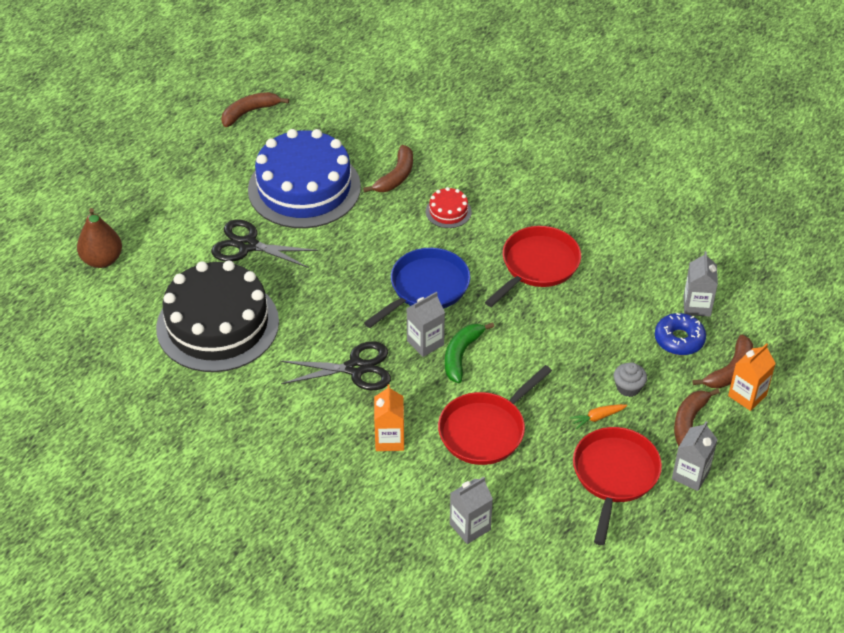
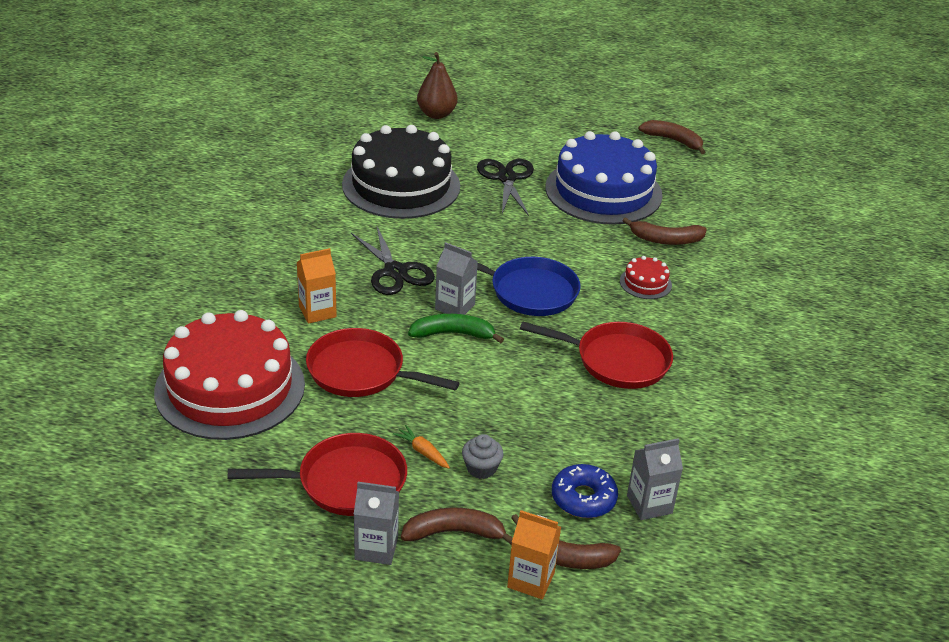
camera: 65 degrees right, 10 degrees down
(470, 527) = (230, 388): grey carton -> red cake

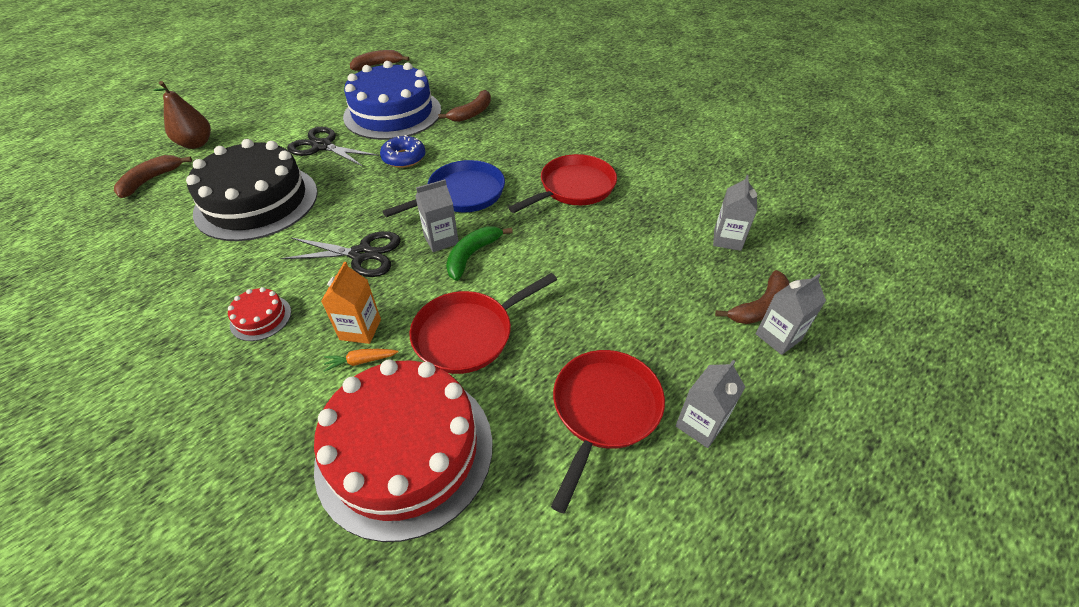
camera: 55 degrees left, 10 degrees up
(422, 452) = (599, 338): orange carrot -> orange carrot (361, 361)
(454, 532) = (705, 360): brown banana -> brown banana (151, 180)
(481, 468) = (640, 310): grey cupcake -> none
(531, 580) = (778, 337): orange carton -> grey carton
(583, 498) = (704, 268): blue donut -> blue donut (404, 158)
(645, 283) = (506, 140): red cake -> red cake (261, 318)

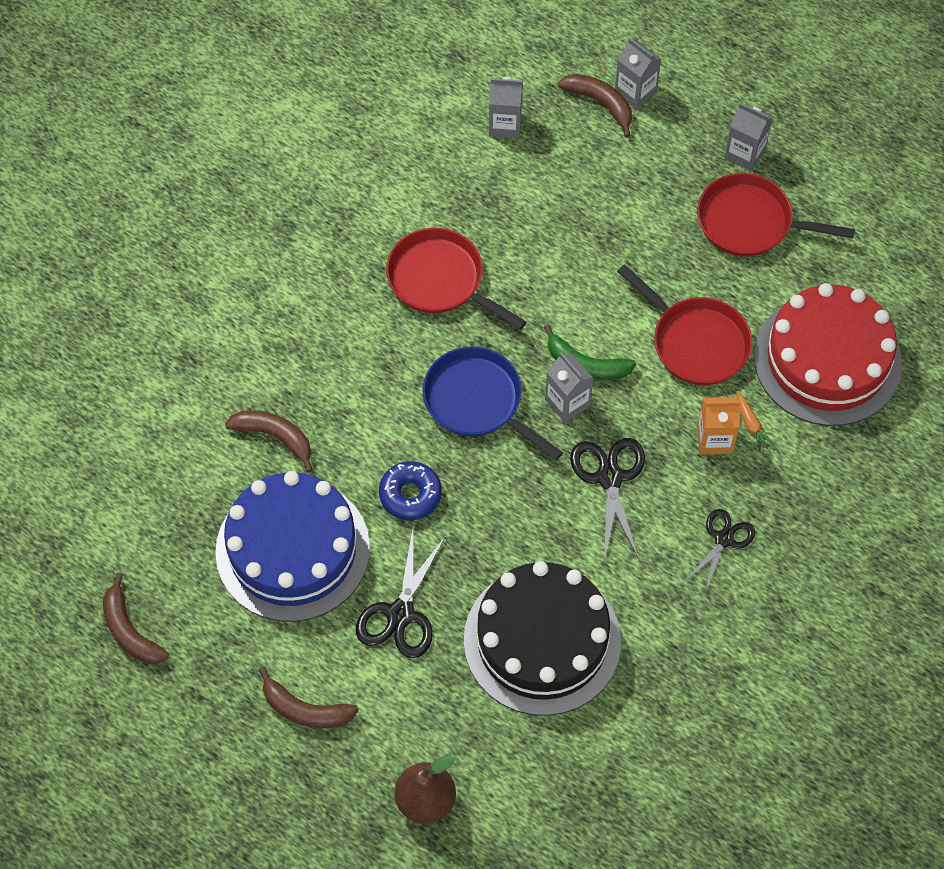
camera: 100 degrees left, 15 degrees up
(151, 180) = (525, 808): brown banana -> brown banana (305, 710)
(261, 318) = (724, 539): red cake -> black scissors

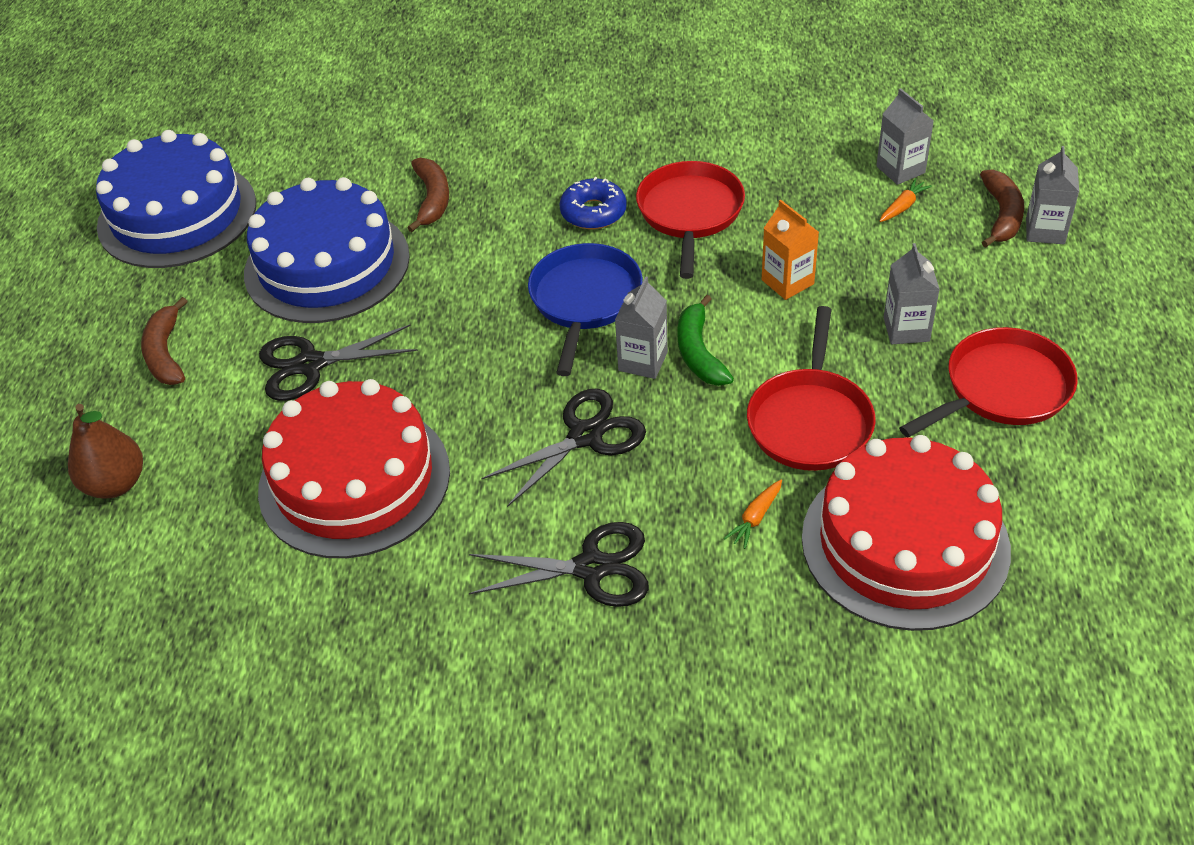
camera: 60 degrees right, 15 degrees down
(130, 631) = (177, 214): brown banana -> blue cake
(410, 494) = (444, 307): blue donut -> blue donut (593, 212)
(542, 640) = (354, 480): black cake -> red cake
(544, 151) = (903, 206): none -> orange carrot
(714, 439) = (708, 496): orange carton -> orange carton (787, 282)
(724, 539) = (591, 568): black scissors -> black scissors, size x1.51
(744, 154) = (1077, 343): grey carton -> grey carton (906, 329)
(750, 222) = (1002, 389): red pan -> red pan turned 75 degrees clockwise

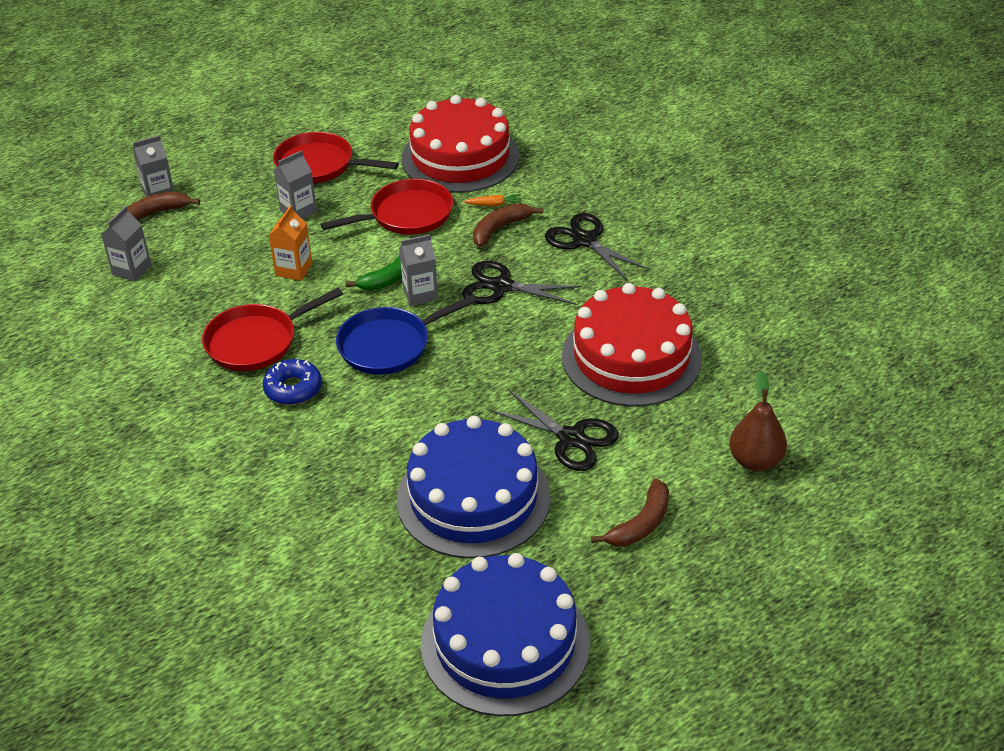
camera: 130 degrees left, 5 degrees down
(432, 199) = (349, 486): brown banana -> brown banana (500, 229)
(903, 206) = (174, 254): orange carrot -> none

